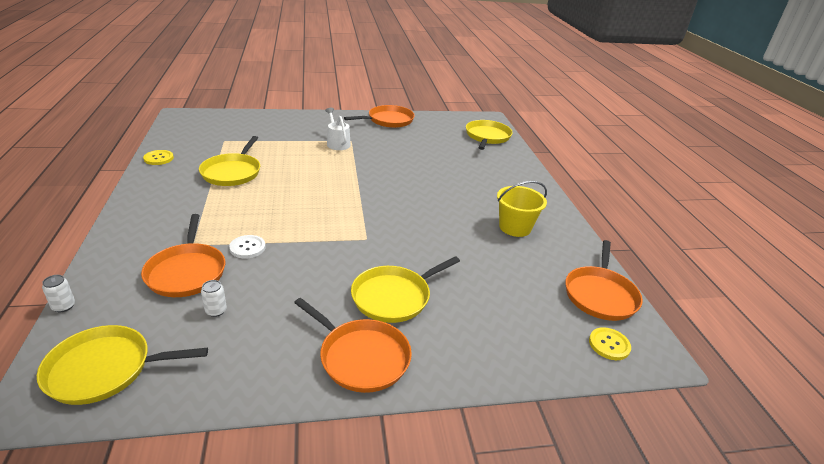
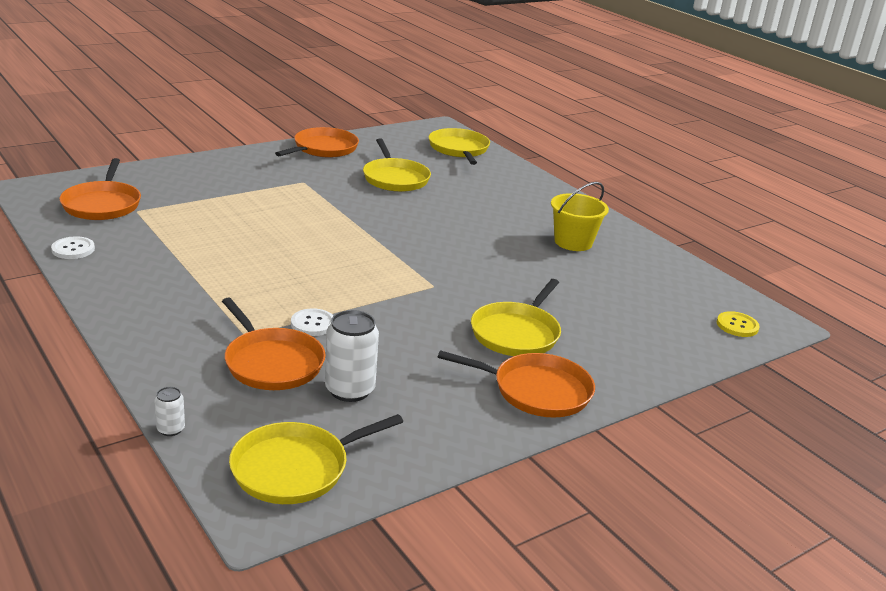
camera: 25 degrees left, 5 degrees down
(158, 158) = (73, 249): yellow button -> white button
(216, 311) = (350, 390): white can -> white can, size x1.99
(232, 172) = (195, 247): yellow pan -> yellow pan (395, 178)
(337, 143) = (289, 188): white watering can -> none
(600, 295) = (699, 286): orange pan -> orange pan (102, 204)

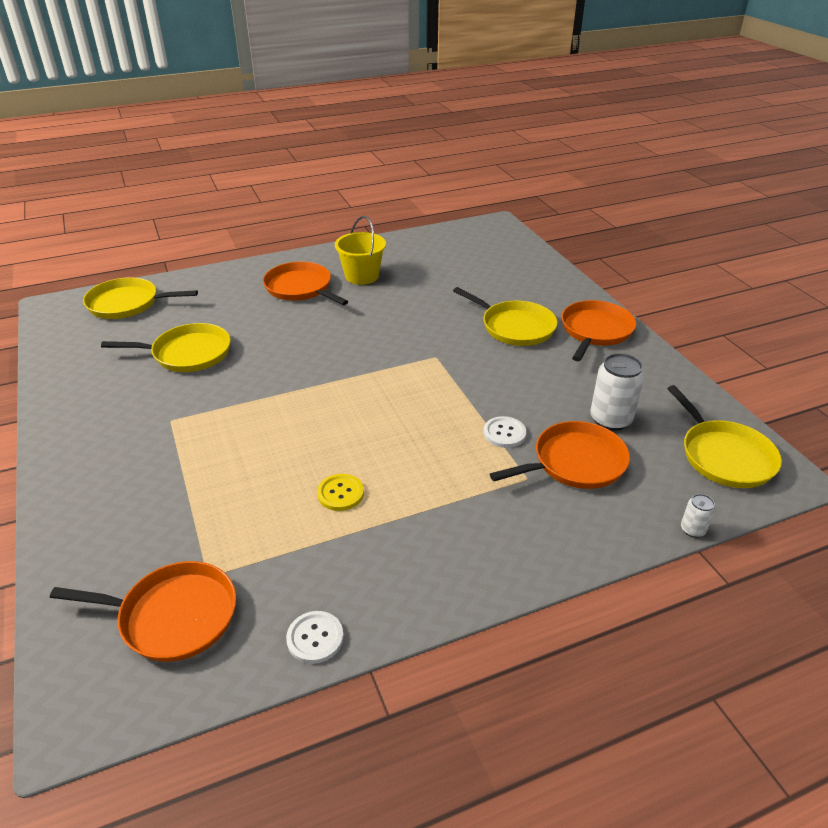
camera: 75 degrees left, 10 degrees up
(323, 148) = (72, 398): orange pan -> orange pan (300, 288)
(737, 325) = (499, 238): yellow button -> yellow button (340, 493)

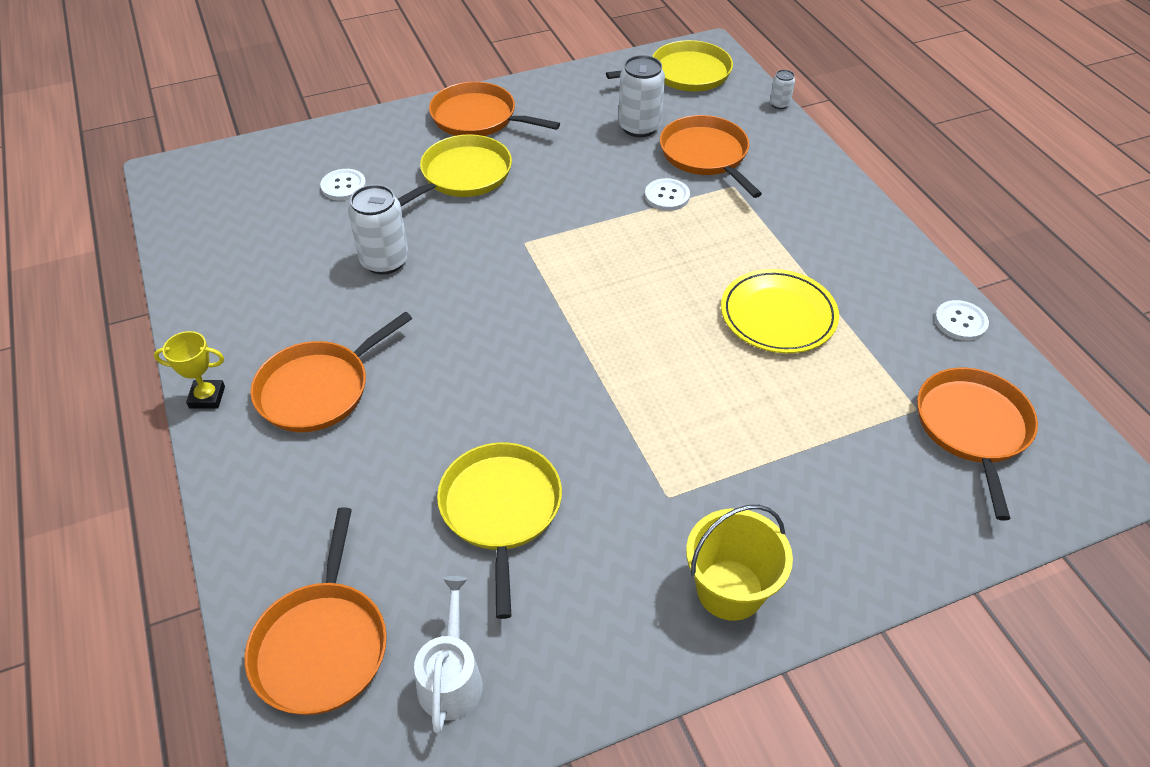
camera: 90 degrees left, 10 degrees up
(87, 341) = (451, 677): none -> white watering can
(127, 303) = (322, 645): yellow pan -> orange pan
(302, 257) = (207, 397): none -> yellow trophy
(340, 493) = (778, 315): yellow button -> yellow plate
(362, 276) = (297, 318): yellow bucket -> yellow bucket (730, 590)
(414, 301) = (385, 261): none -> white can
(493, 280) = (343, 186): none -> white button

